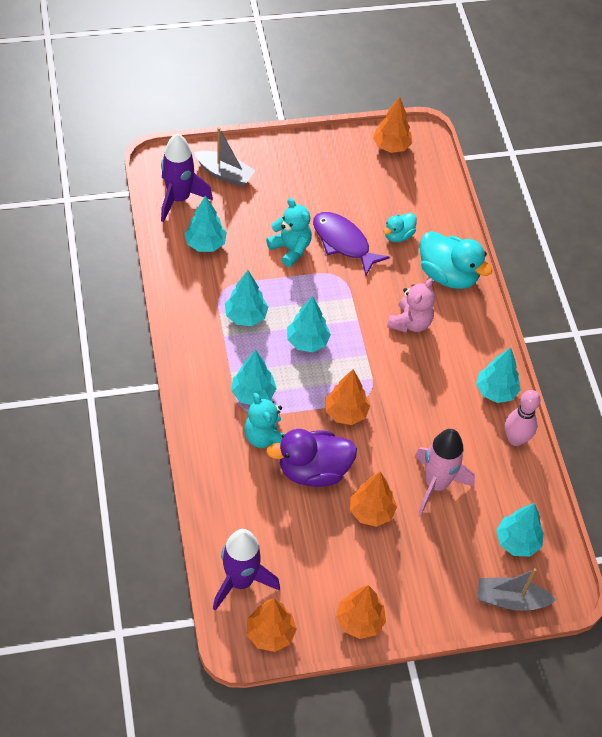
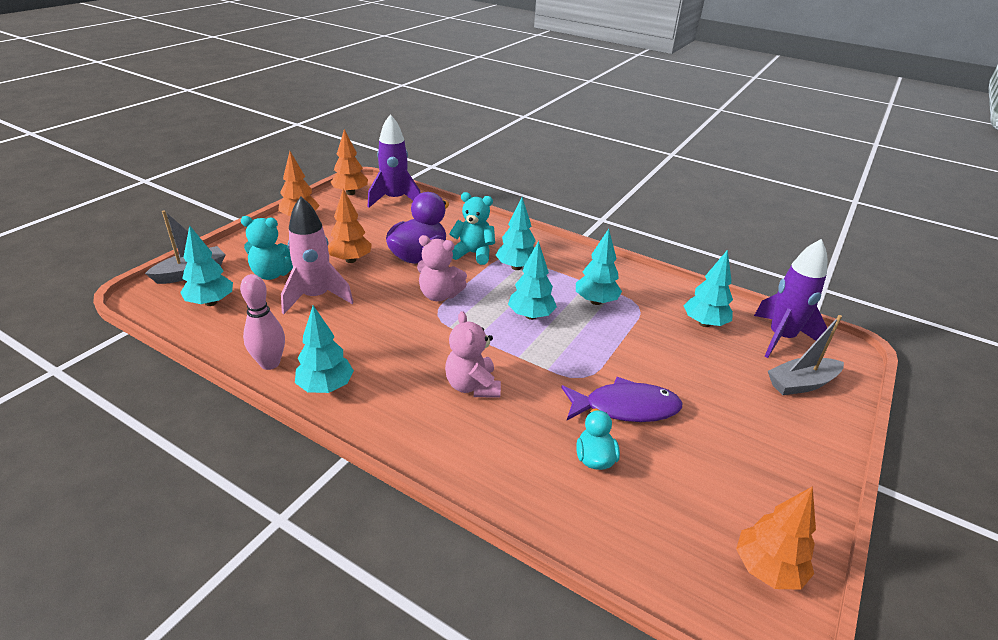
camera: 135 degrees right, 20 degrees down
(290, 249) = (651, 367): turquoise teddy bear -> turquoise teddy bear (272, 274)
(346, 412) = (439, 295): orange tree -> pink teddy bear
(448, 275) = (494, 459): turquoise duck -> none

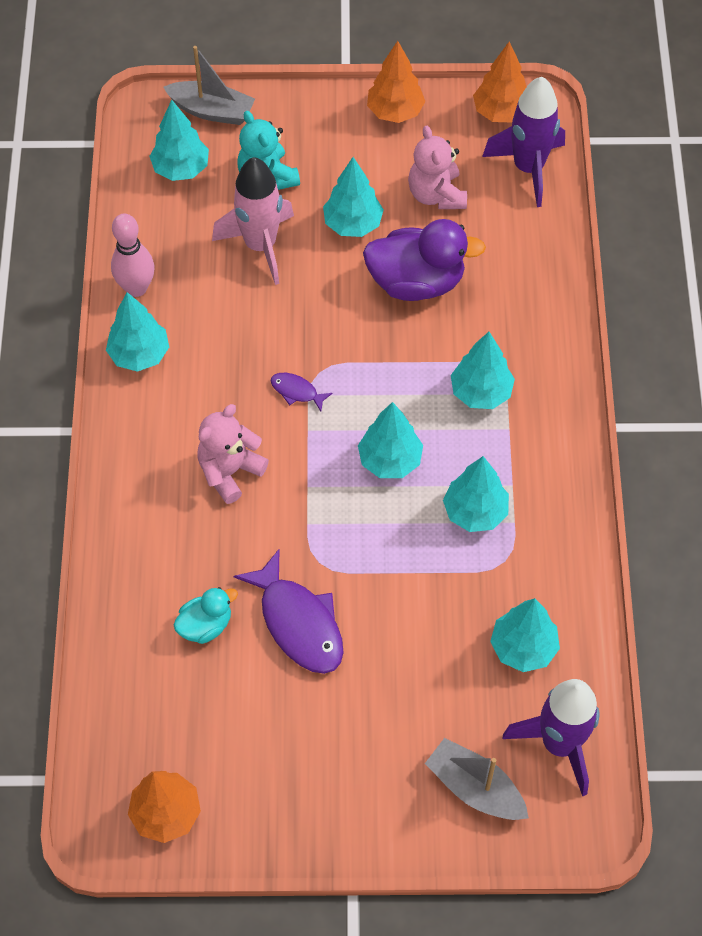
camera: 60 degrees right, 25 degrees up
(351, 260) = (353, 224): orange tree -> turquoise tree
(439, 295) = (357, 351): pink teddy bear -> pink teddy bear (436, 194)
(441, 329) = (296, 391): none -> purple fish
(473, 254) = (472, 331): turquoise teddy bear -> none

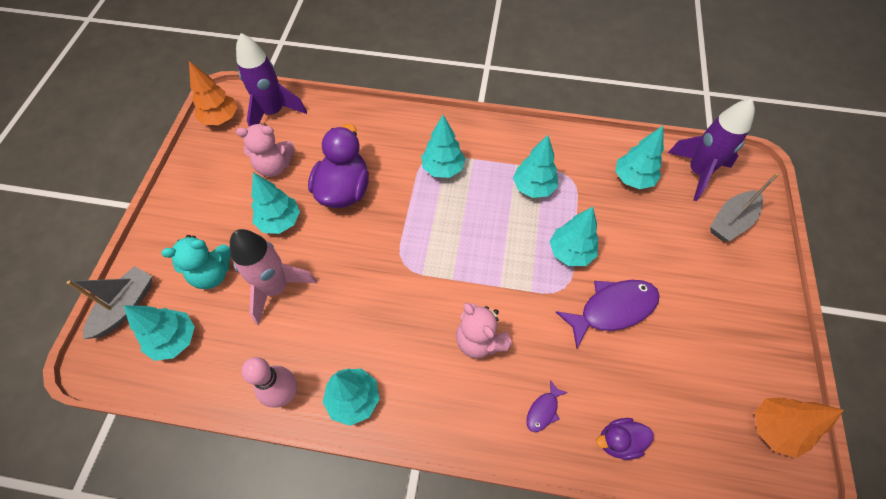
camera: 80 degrees left, 0 degrees up
(128, 632) = (618, 441): none -> purple duck
(205, 625) = (613, 377): turquoise duck -> none
(296, 391) = (417, 281): purple fish -> purple fish (543, 410)
(390, 460) = (487, 230): turquoise tree -> turquoise tree (570, 252)
(395, 112) = (190, 179): orange tree -> none

